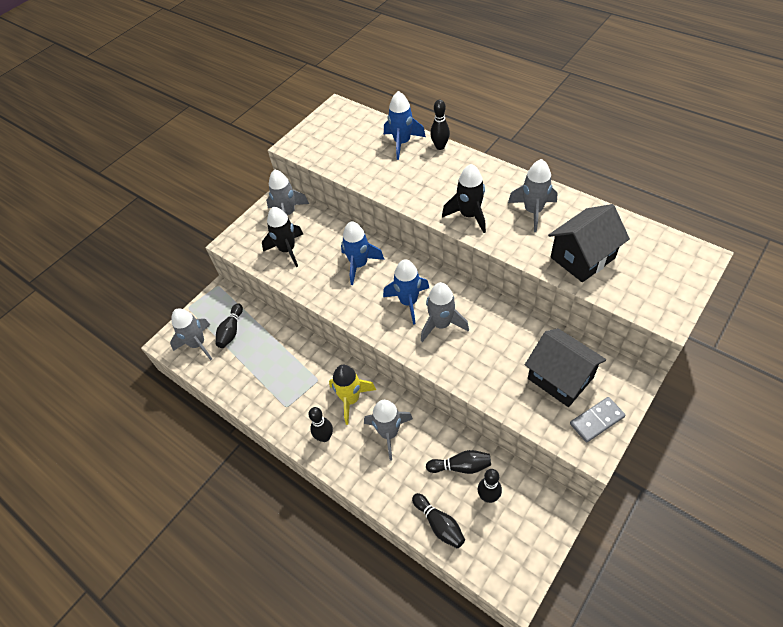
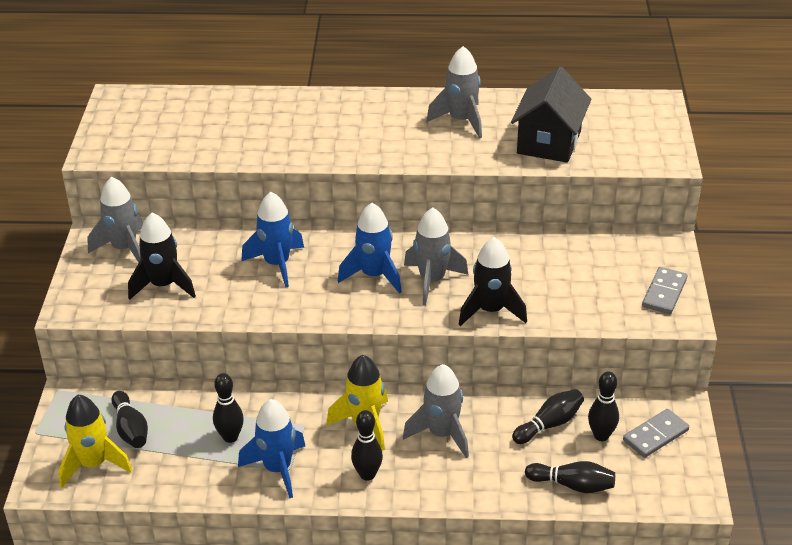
camera: 40 degrees left, 15 degrees down
(198, 344) = (94, 464): grey rocket -> yellow rocket
(402, 143) = (244, 106): blue rocket -> blue rocket (278, 469)
(440, 146) = (296, 96): black bowling pin -> black bowling pin (230, 437)
(469, 215) = (394, 148): black rocket -> black rocket (491, 311)
(526, 520) = (655, 435): none -> grey domino
(560, 378) = (599, 274): black house -> none

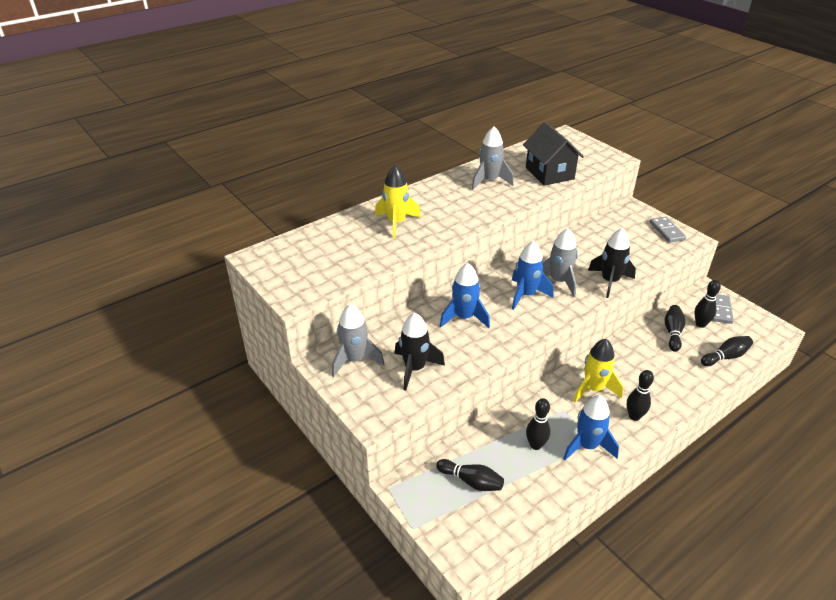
camera: 40 degrees left, 0 degrees up
(94, 464) = (480, 521): yellow rocket -> yellow rocket (396, 223)
(441, 434) = (635, 369): grey rocket -> none

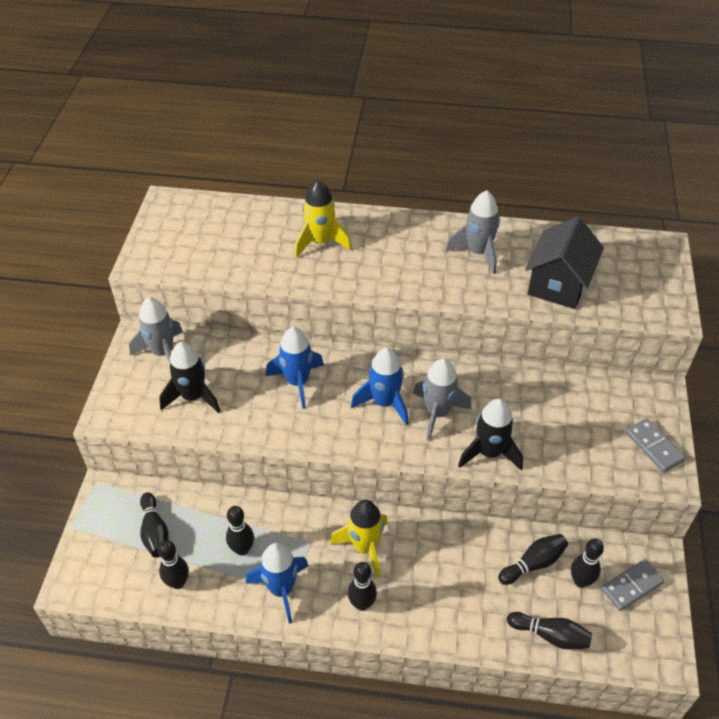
camera: 45 degrees right, 10 degrees up
(528, 495) = (178, 582): none -> black bowling pin
(666, 231) = (653, 447): grey domino -> grey domino turned 60 degrees counterclockwise

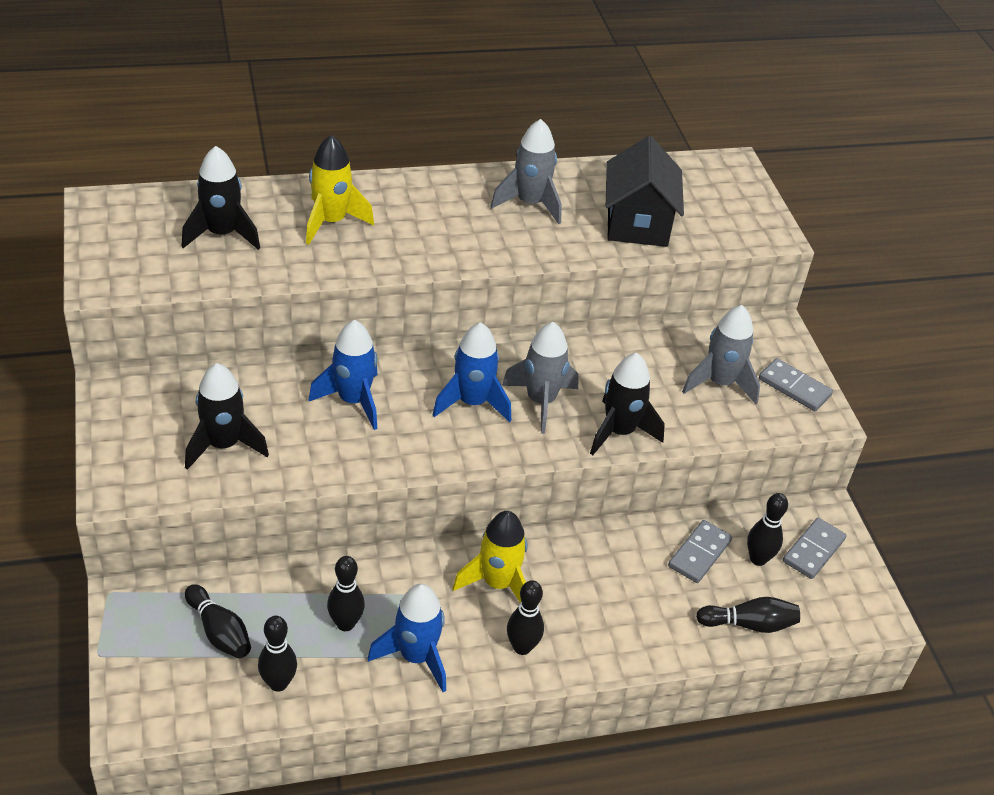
camera: 25 degrees left, 5 degrees down
(163, 353) = (156, 401): grey rocket -> grey rocket (720, 383)
(239, 239) = (222, 234): none -> black rocket
(533, 564) = (699, 553): black bowling pin -> grey domino

